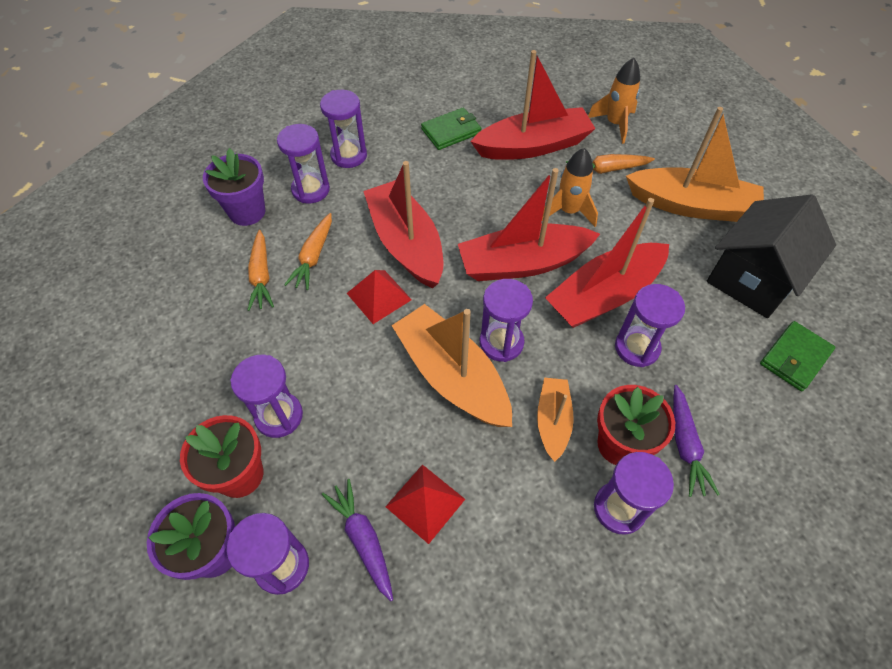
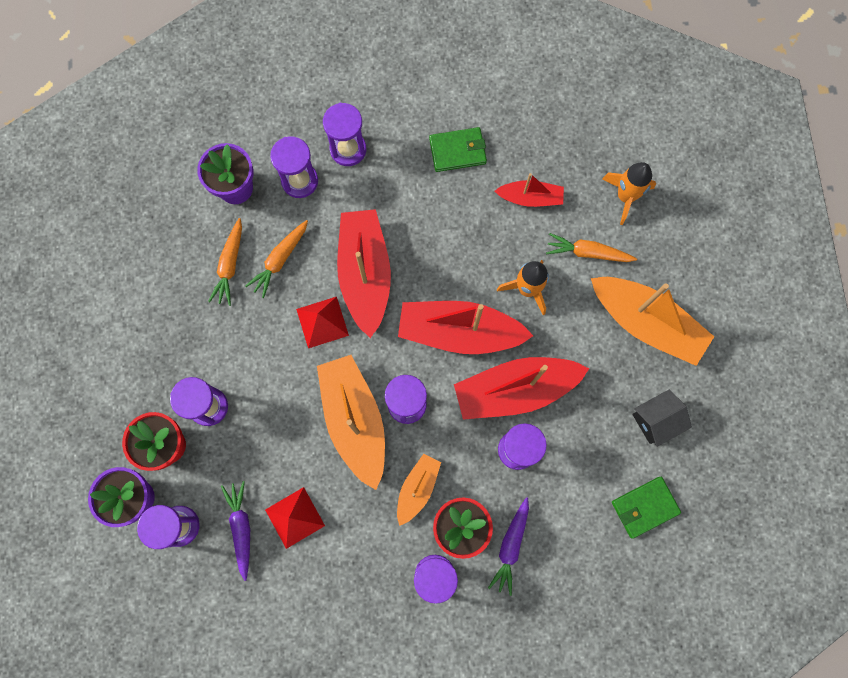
camera: 20 degrees right, 20 degrees up
(533, 146) = (530, 198): red boat -> red boat, size x0.54
(752, 279) = (655, 420): black house -> black house, size x0.54

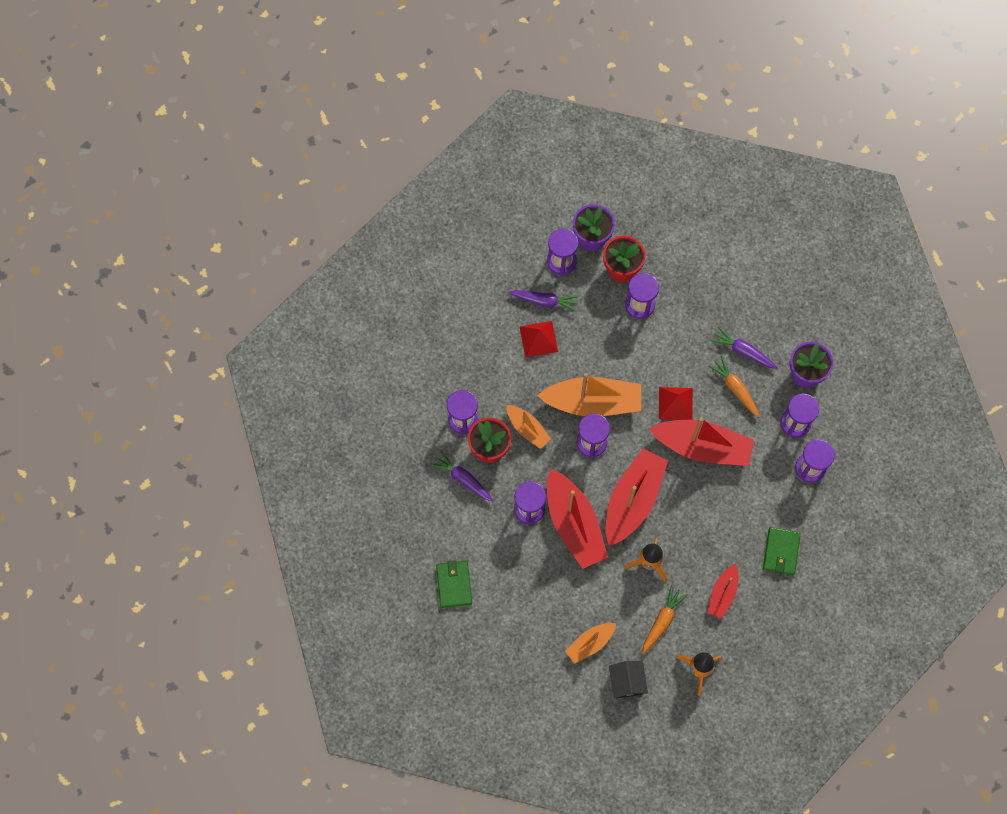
camera: 110 degrees right, 5 degrees down
(230, 265) = (743, 351): orange carrot -> purple carrot
(515, 390) = (574, 524): red boat -> red boat turned 150 degrees clockwise
(646, 323) = (590, 643): orange boat -> orange boat, size x0.54
(655, 420) = (513, 619): black house -> black house (626, 682)

